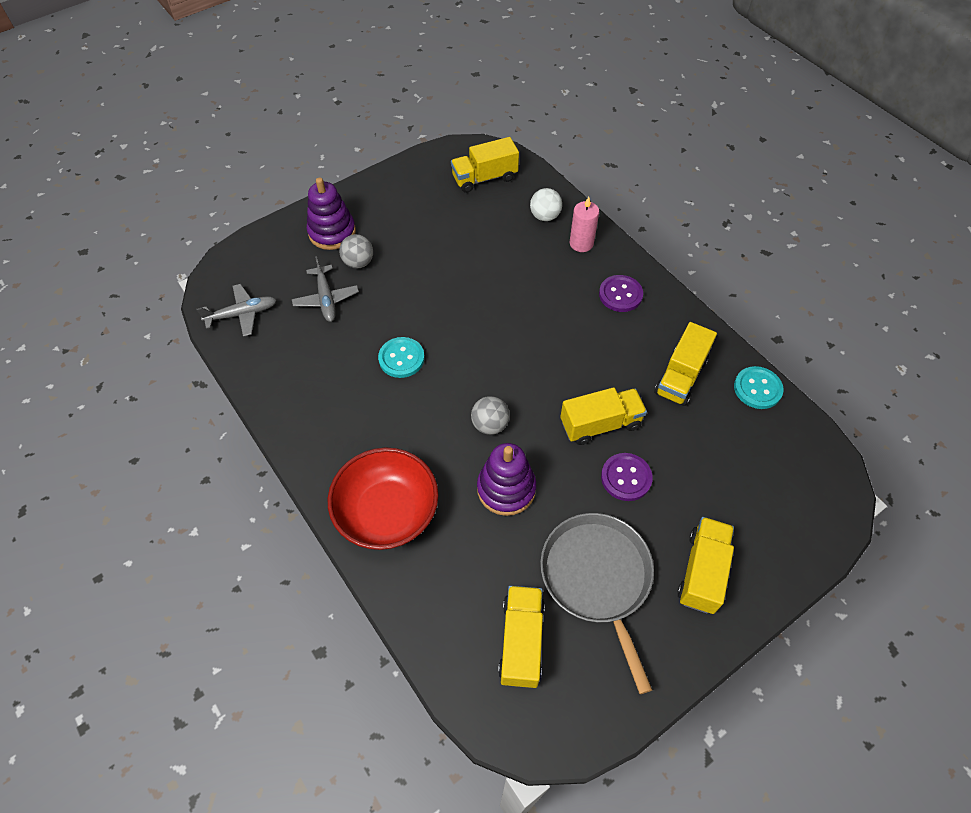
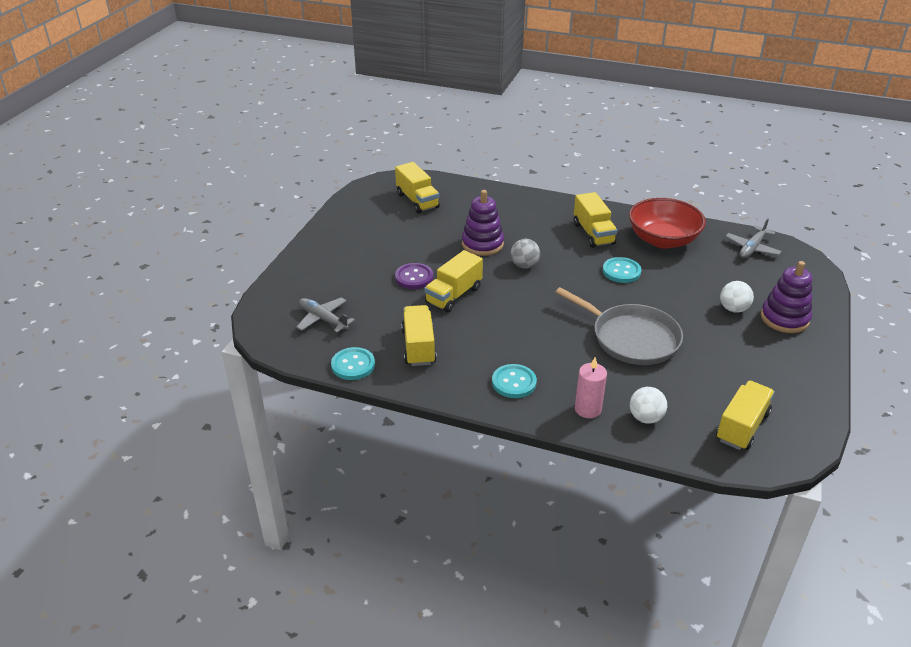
camera: 145 degrees right, 20 degrees down
(326, 298) = (718, 279): grey plane -> grey plane (323, 319)
(358, 262) = (733, 309): grey ball -> white ball
(387, 512) = (537, 211): red bowl -> red bowl (663, 240)
(597, 578) = (396, 233): grey pan -> grey pan (631, 338)
(620, 294) = (514, 382): purple button -> turquoise button
(702, 571) = (337, 258): yellow truck -> yellow truck (593, 233)

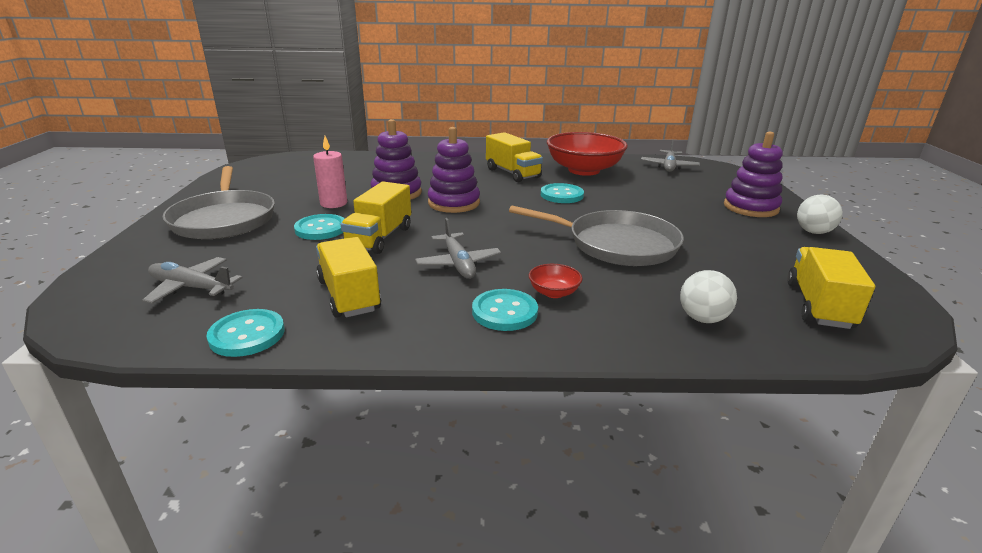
camera: 20 degrees left, 10 degrees down
(347, 253) = (224, 219): none -> grey pan
(414, 277) = (321, 229): purple button -> turquoise button
(417, 201) = (307, 170): yellow truck -> none
(501, 333) = (458, 263): none -> grey plane
(524, 265) = (454, 203): grey ball -> purple stacking toy
(555, 374) = (554, 292): none -> red bowl
(588, 409) = (623, 323): pink candle -> pink candle (333, 203)
(733, 309) = (696, 207): white ball -> white ball (813, 232)

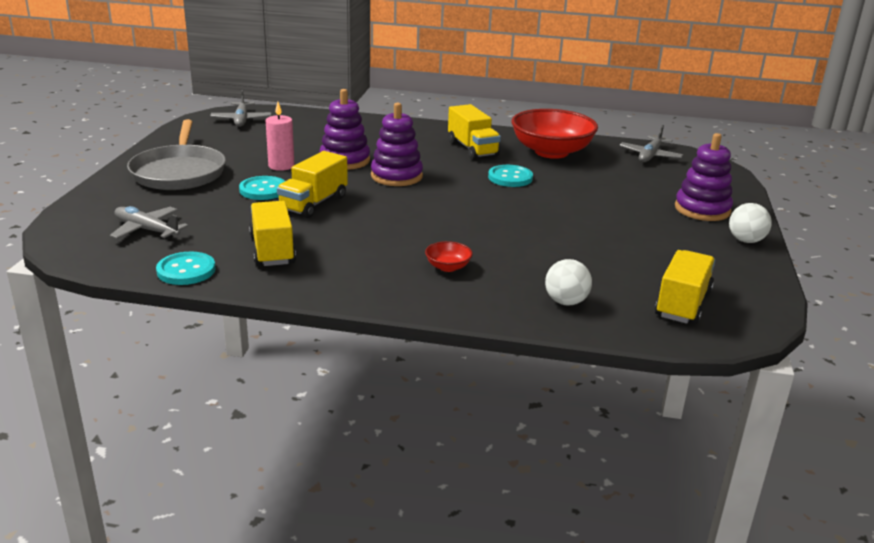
camera: 10 degrees right, 0 degrees up
(458, 263) = (375, 233): grey plane -> grey plane (241, 120)
(504, 312) = (397, 277): turquoise button -> none
(616, 244) = (533, 232): grey pan -> none

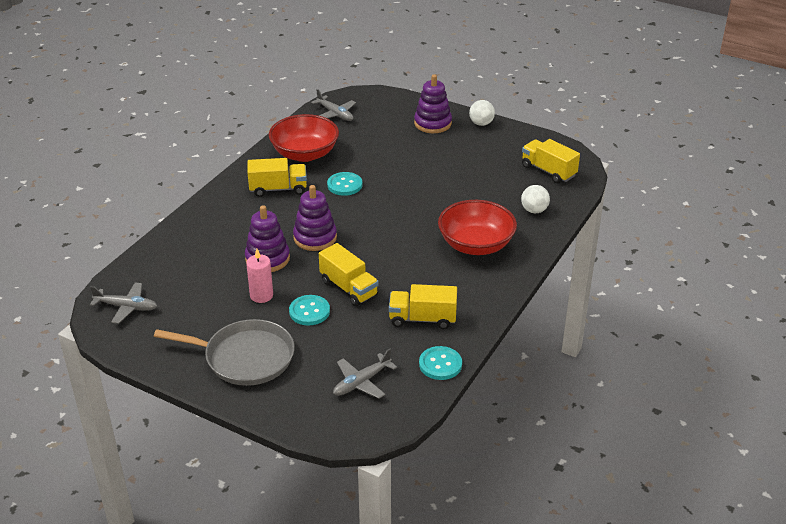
camera: 70 degrees left, 10 degrees up
(448, 267) = (476, 245): red bowl -> red bowl, size x2.40

